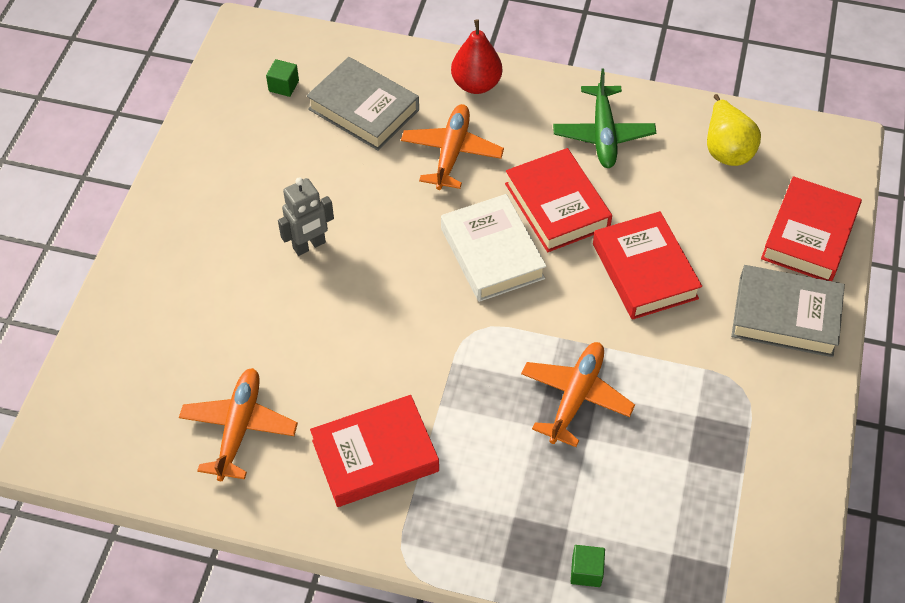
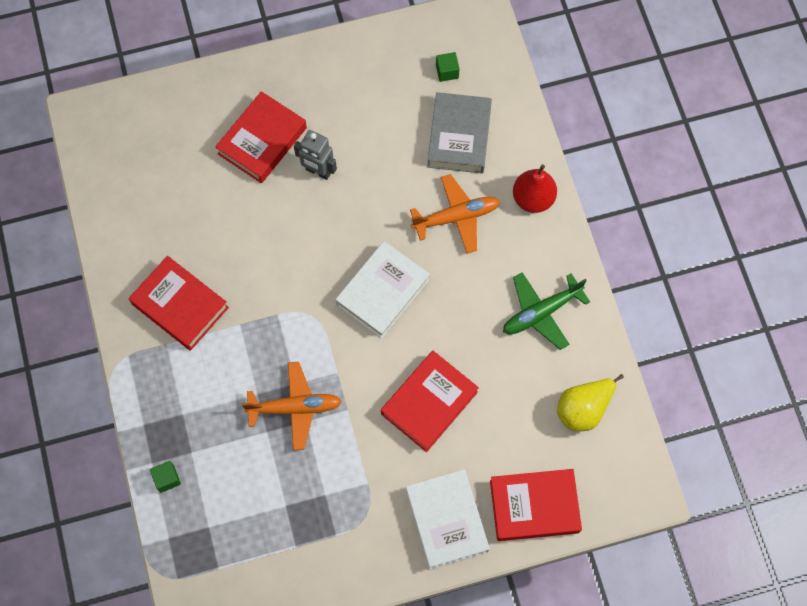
camera: 60 degrees right, 15 degrees up
(239, 428) = (155, 213): orange plane -> none
(557, 206) = (452, 314): red book -> red book (262, 141)
(785, 316) = (446, 520): grey book -> white book

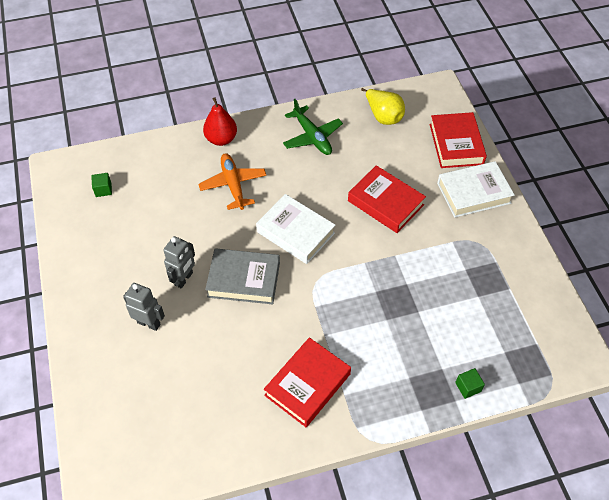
camera: 90 degrees left, 15 degrees down
(262, 141) = (149, 323): red book -> grey robot
(295, 408) = (396, 291): orange plane -> none
(459, 136) = (163, 182): grey book -> grey book (244, 280)

